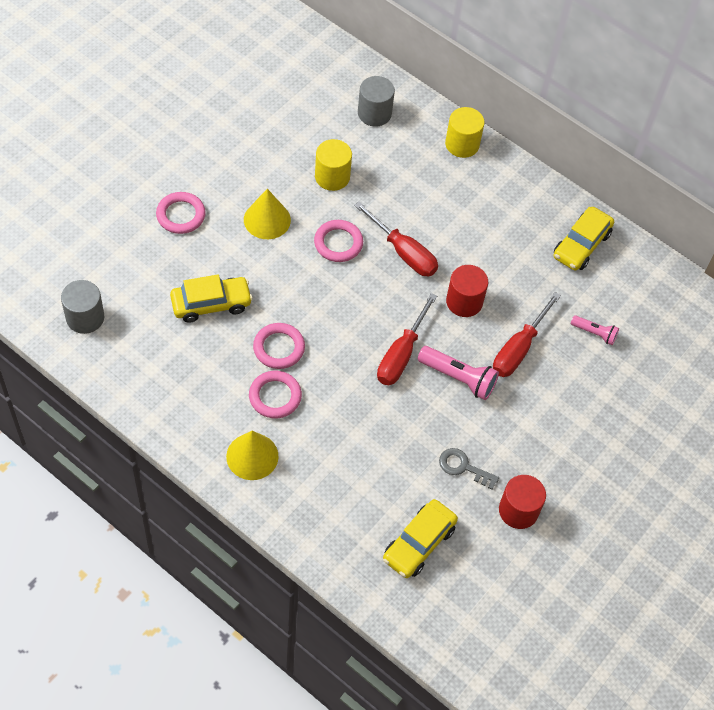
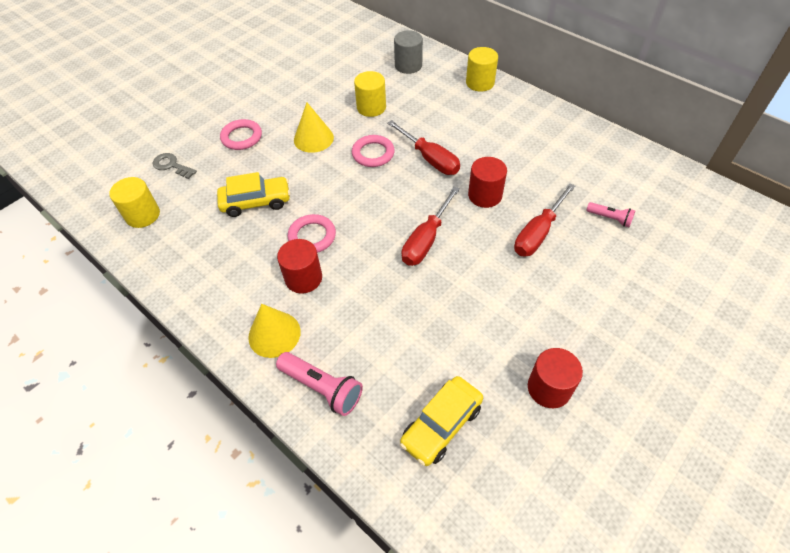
camera: 10 degrees right, 5 degrees down
(85, 317) = (143, 215): grey cylinder -> yellow cylinder
(275, 396) = (303, 278): pink ring -> red cylinder
(458, 378) = (481, 259): pink flashlight -> pink flashlight (322, 388)
(463, 467) = (488, 343): grey key -> grey key (171, 165)
(581, 245) = (588, 149): yellow car -> none

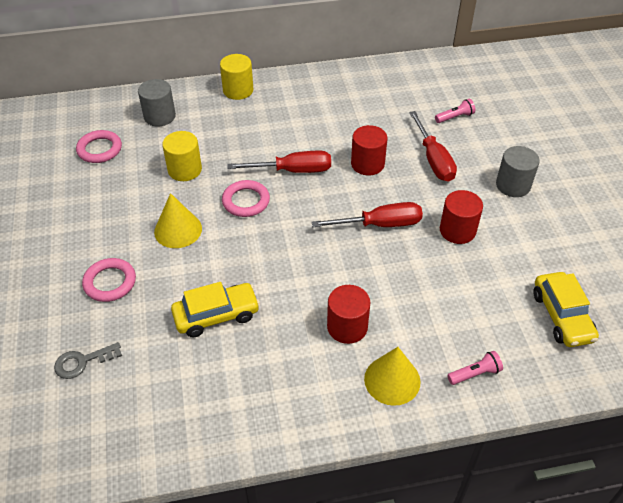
camera: 55 degrees left, 5 degrees down
(143, 215) = (132, 421): yellow cylinder -> none
(256, 202) = (216, 315): yellow car -> yellow car turned 45 degrees clockwise
(312, 236) = (303, 296): pink ring -> pink ring (99, 149)
(322, 388) = (475, 373): pink flashlight -> pink flashlight, size x0.60
(426, 240) = (380, 224): red screwdriver -> red screwdriver turned 75 degrees counterclockwise
(549, 388) = (572, 239): red cylinder -> red cylinder (457, 230)
(570, 305) = (513, 185): none -> grey cylinder

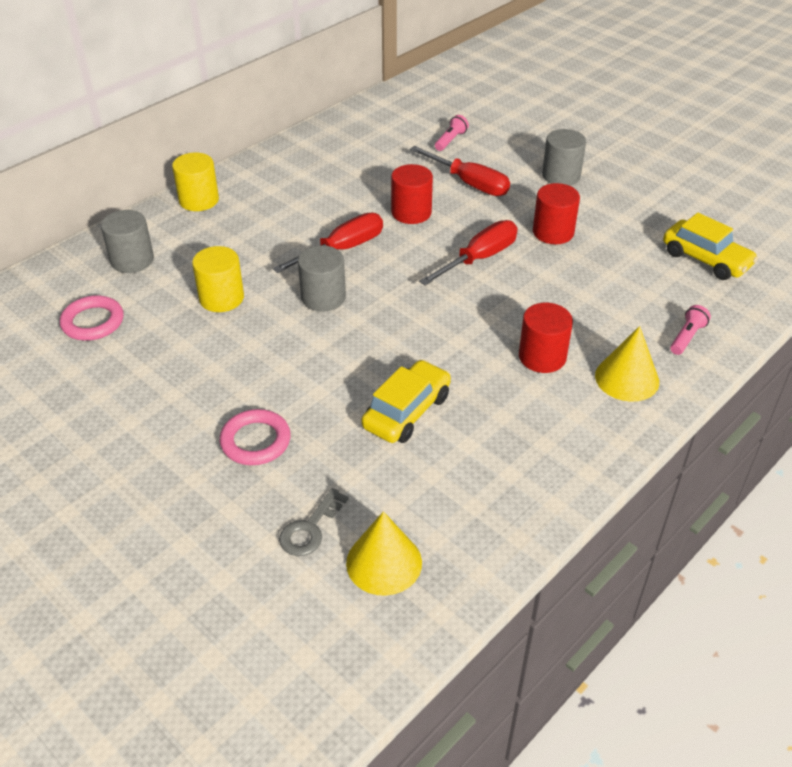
camera: 35 degrees left, 5 degrees down
(178, 230) = (278, 356): yellow cone -> yellow cone (384, 562)
(246, 201) = (323, 297): pink ring -> grey cylinder

